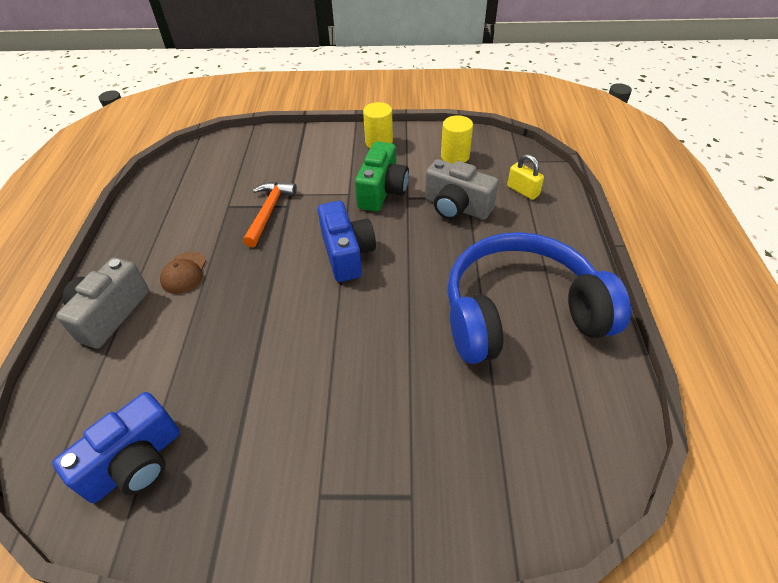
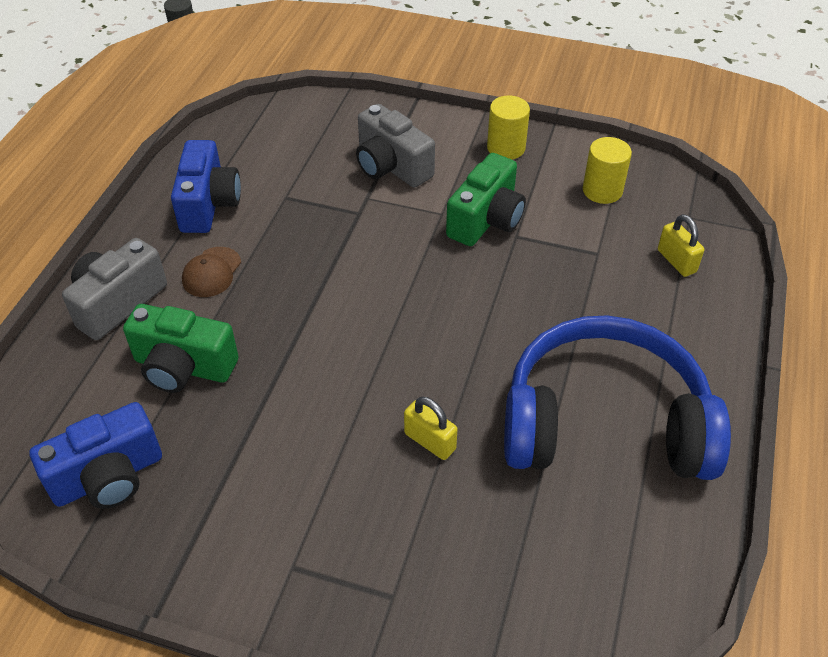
camera: 15 degrees right, 0 degrees up
(180, 352) = (183, 367): none -> green camera
(268, 212) = (333, 216): orange hammer -> none
(347, 254) = (413, 294): blue camera -> blue camera (208, 204)
(397, 360) = (430, 441): none -> yellow padlock
(456, 207) = (576, 263): grey camera -> grey camera (391, 166)

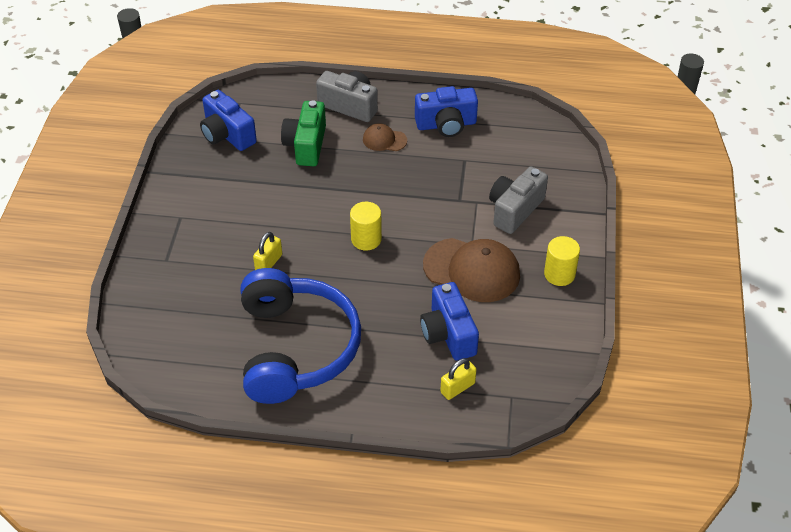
camera: 80 degrees right, 0 degrees up
(486, 220) = (472, 270): green camera -> brown cap
(590, 257) = (448, 334): none -> blue camera
(602, 190) = (526, 338): yellow cylinder -> yellow cylinder (366, 239)

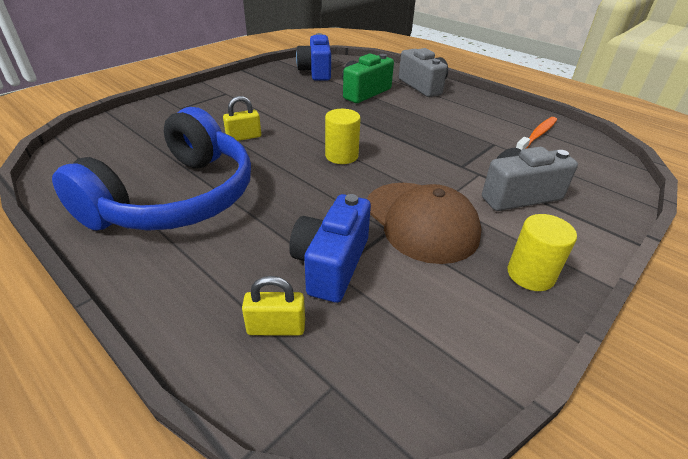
camera: 35 degrees right, 10 degrees down
(384, 140) = (430, 109): brown cap -> none
(446, 124) = (497, 119): blue camera -> none
(489, 130) = (537, 135): none -> orange toothbrush

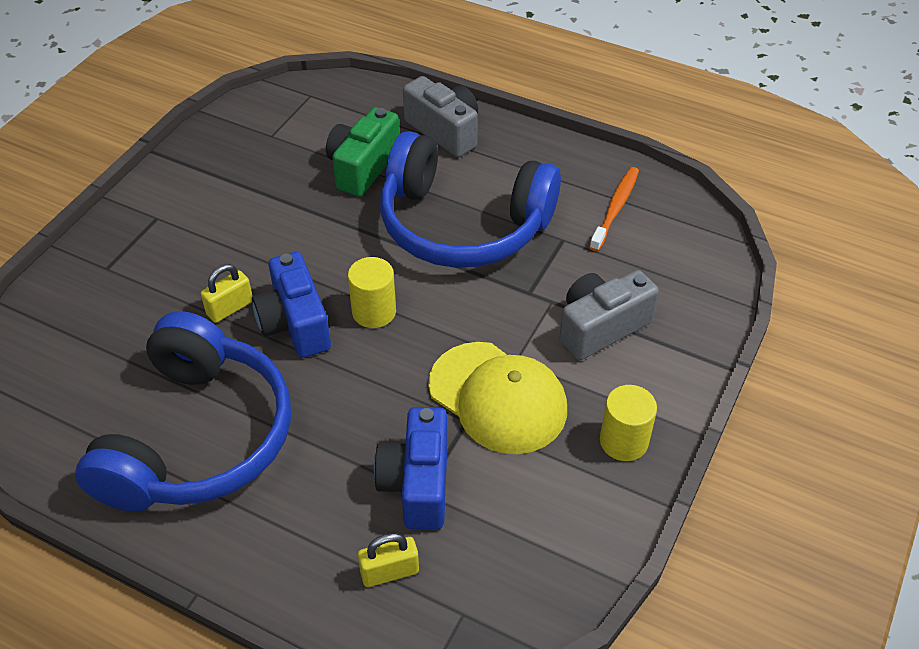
camera: 15 degrees left, 10 degrees up
(316, 71) = (273, 130): blue camera -> blue camera (295, 323)
(420, 221) = (498, 398): brown cap -> yellow cap
(421, 126) = (462, 225): none -> blue headphones

